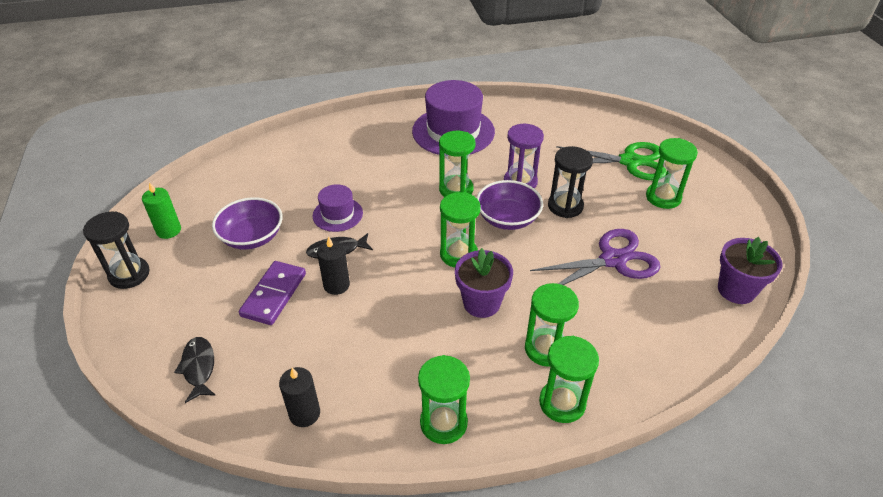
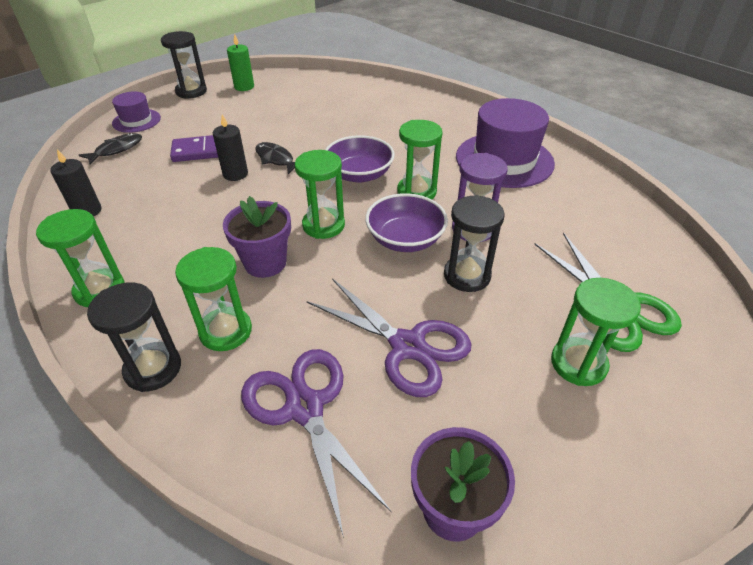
camera: 60 degrees right, 0 degrees up
(252, 237) = (263, 118): purple bowl -> purple bowl (359, 174)
(337, 214) = (321, 143): purple hat -> purple hat (136, 121)
(562, 403) = (153, 368): green hourglass -> black hourglass
(640, 327) = (305, 408): none -> purple scissors

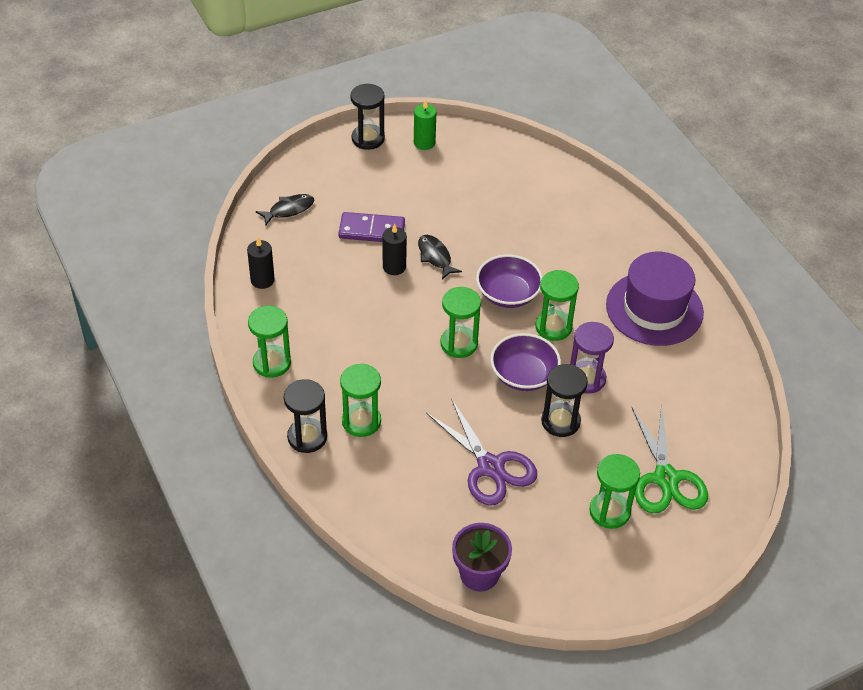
camera: 15 degrees right, 5 degrees up
(136, 121) = (309, 172): purple hat -> none
(265, 263) = (402, 369): purple flower pot -> none
(305, 408) = (405, 491): purple scissors -> none

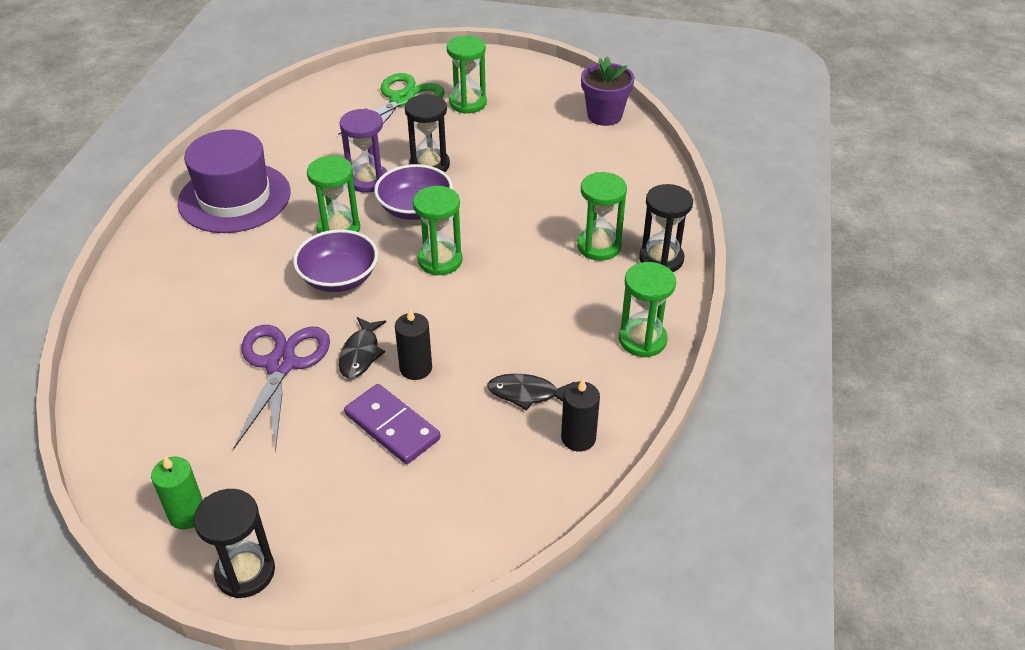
camera: 140 degrees left, 5 degrees down
(289, 210) = (462, 519): black fish -> black fish (527, 393)
(490, 467) = (523, 165): purple scissors -> purple scissors (281, 364)

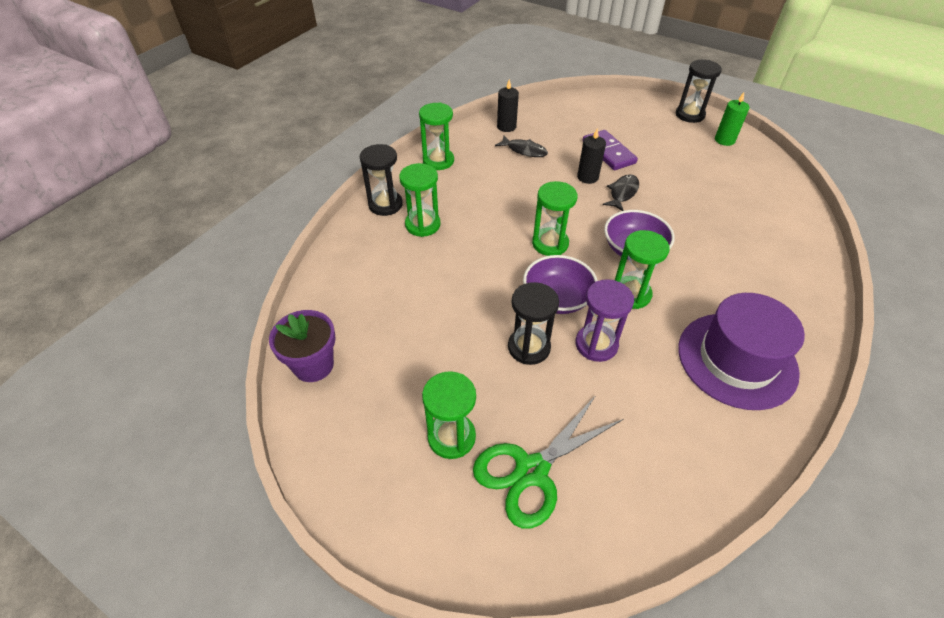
camera: 160 degrees left, 5 degrees up
(281, 364) = (677, 198): purple scissors -> none

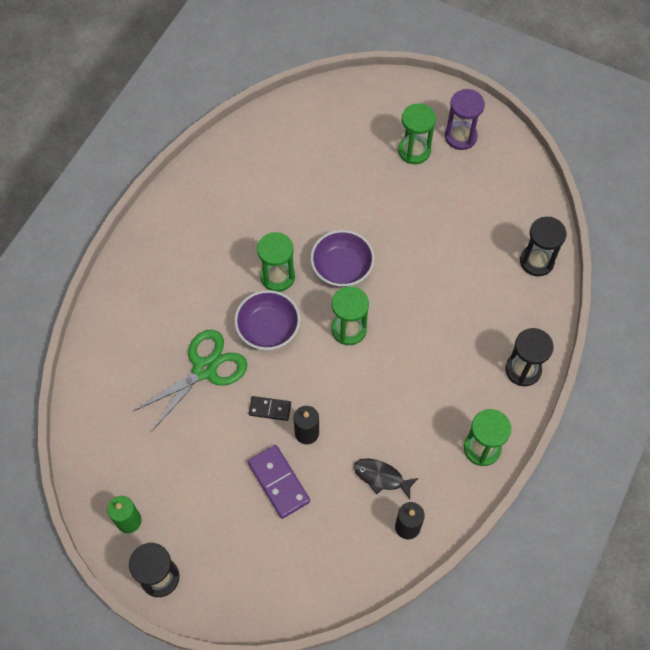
camera: 175 degrees right, 15 degrees up
(313, 365) = (527, 193): purple flower pot -> none
(422, 225) = (477, 344): green hourglass -> none
(529, 347) = (364, 220): black hourglass -> black hourglass (536, 261)
(531, 471) = (359, 135): green scissors -> green scissors (205, 369)
(596, 344) = (311, 226): purple hourglass -> purple hourglass (460, 137)
(622, 193) = (270, 409): black fish -> black domino
(737, 360) = (203, 222): purple hat -> none

